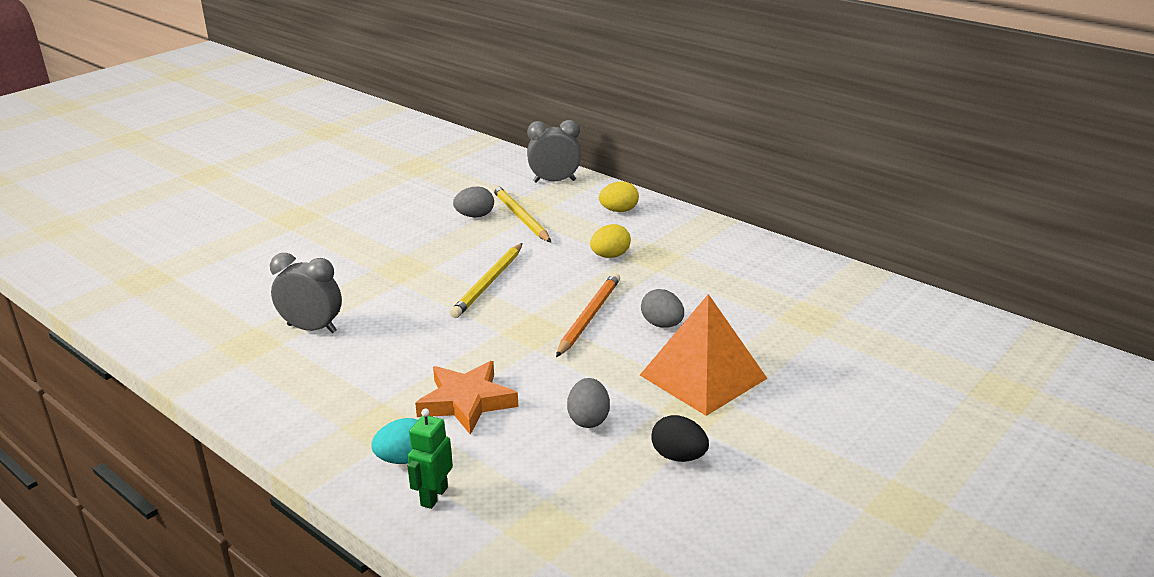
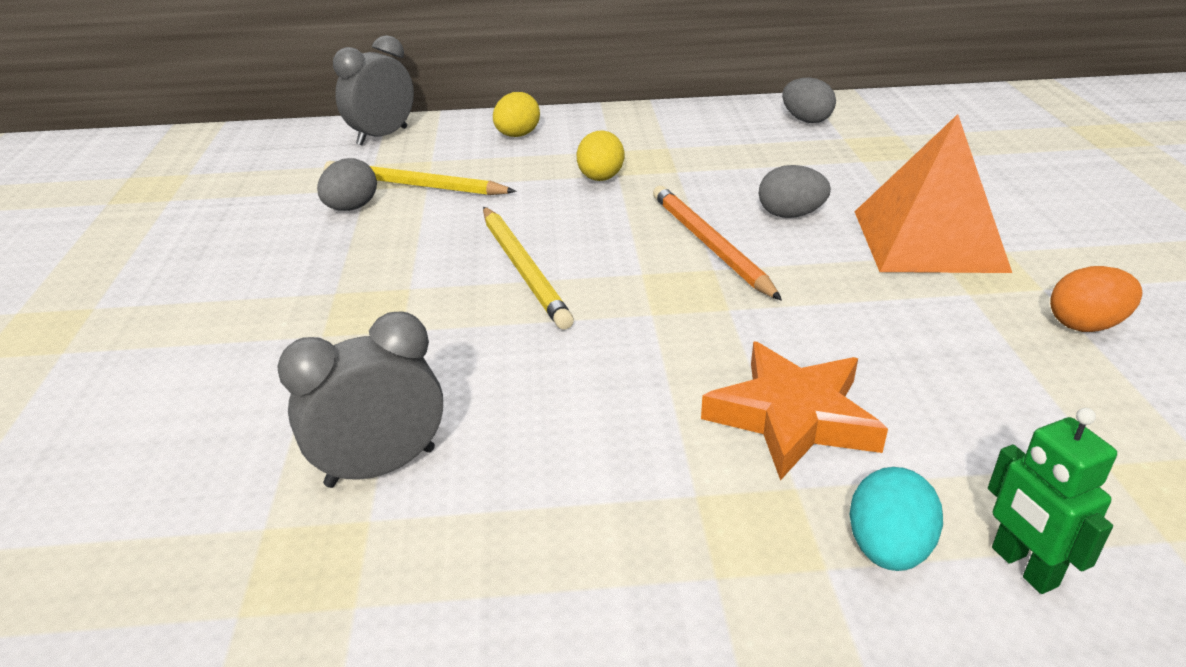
camera: 45 degrees left, 5 degrees up
(588, 419) = (942, 345): grey egg -> grey egg (806, 120)
(678, 456) = (1085, 325): black egg -> orange egg

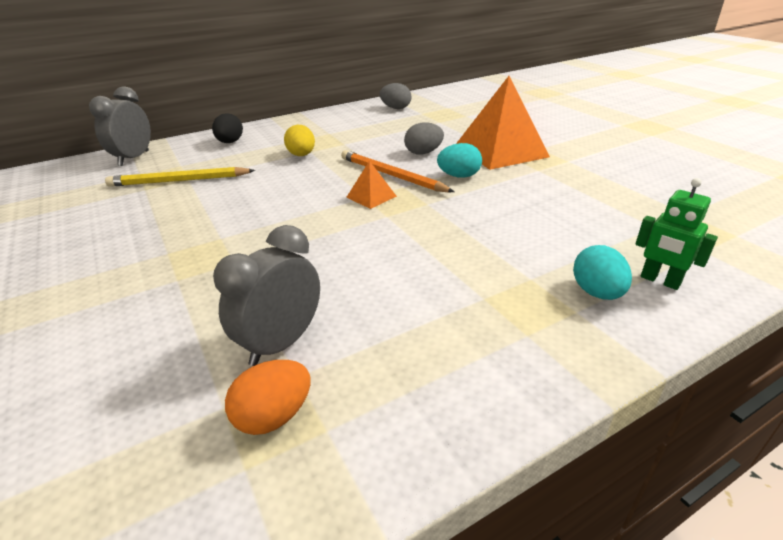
camera: 25 degrees left, 0 degrees up
(351, 208) = (142, 202): grey egg -> none
(517, 135) = (230, 142): yellow egg -> black egg
(524, 269) = (290, 210): yellow pencil -> none
(652, 275) = (371, 196): none -> orange pyramid
(792, 417) = (502, 246): orange star -> none
(817, 272) = (459, 176): none -> turquoise egg
(1085, 325) = (598, 172): orange egg -> orange egg (274, 416)

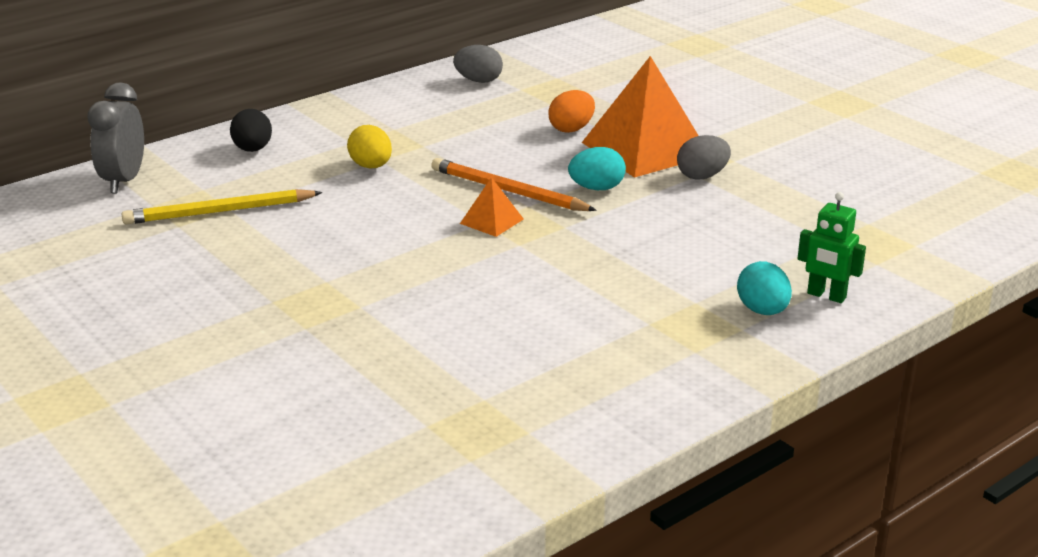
camera: 10 degrees left, 5 degrees down
(274, 416) = (478, 427): orange egg -> orange egg (571, 129)
(281, 343) = (456, 375): grey clock -> none
(423, 153) = (541, 156): grey egg -> grey egg (702, 176)

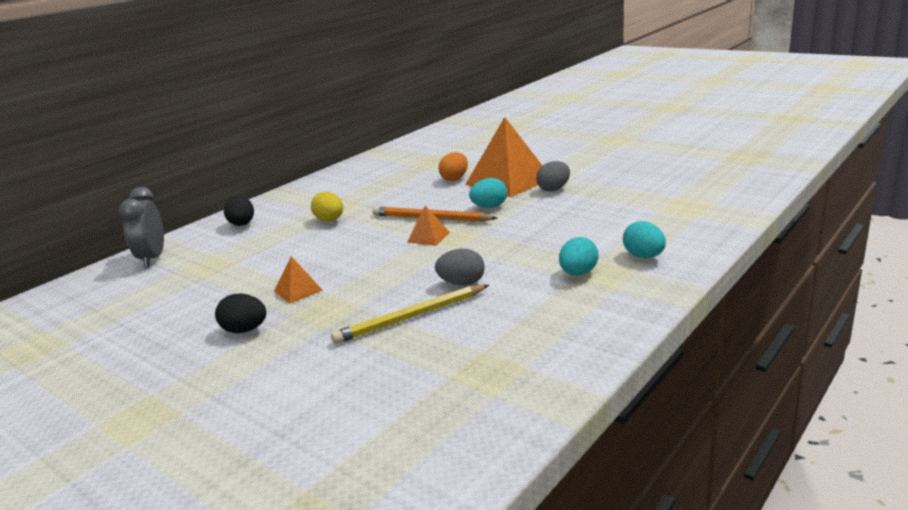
camera: 10 degrees left, 5 degrees down
(210, 311) = (245, 330): none -> black egg
(219, 212) = (230, 265): yellow pencil -> yellow pencil (411, 317)
(293, 268) = (298, 290): none -> orange pyramid
(478, 81) = (381, 164): grey egg -> grey egg (462, 283)
(661, 318) = (578, 273): none -> turquoise egg
(826, 296) = (679, 240): green robot -> none

